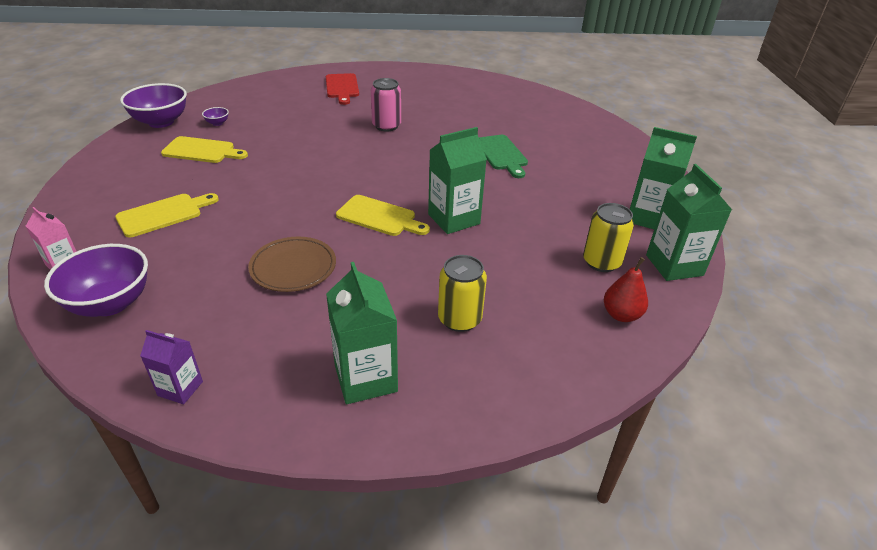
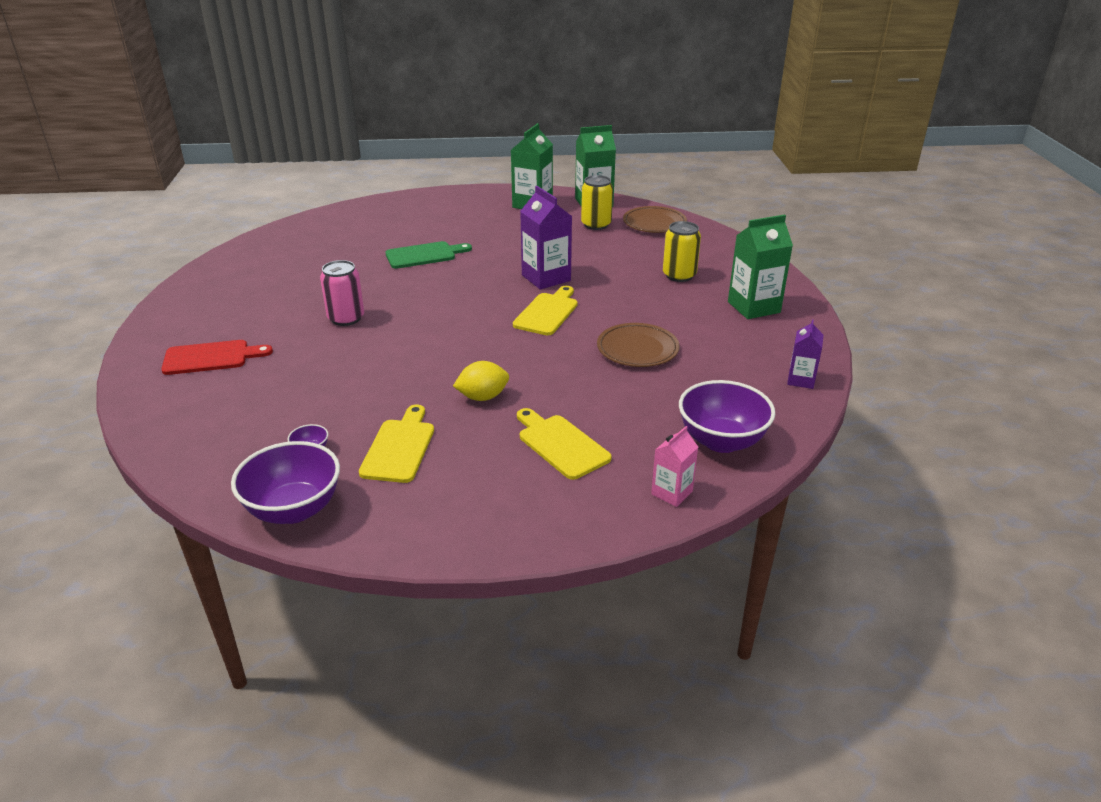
camera: 90 degrees left, 5 degrees down
(248, 181) = (482, 397): none -> yellow lemon
(454, 219) = (546, 278): green carton -> purple carton
(621, 315) = (654, 223): red pear -> brown plate

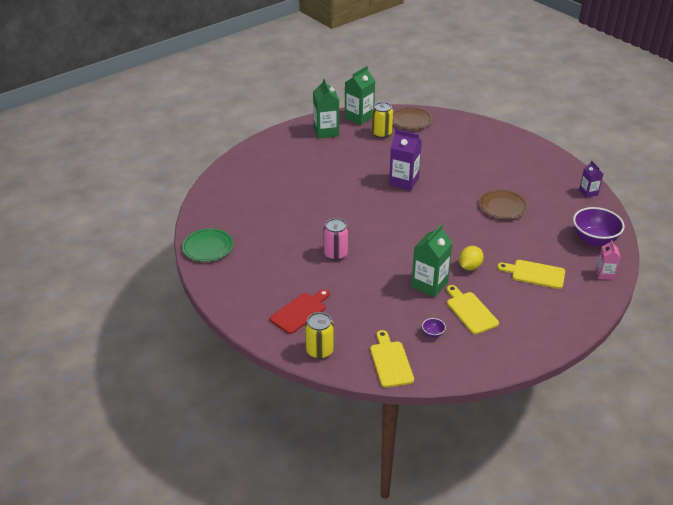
camera: 35 degrees left, 5 degrees up
(233, 263) = (208, 247): none -> green plate
(294, 509) = (469, 364): purple bowl -> none
(424, 255) = (316, 194): green cutting board -> none
(547, 312) = (434, 204): yellow cutting board -> yellow cutting board (390, 362)
(679, 275) = (466, 152): yellow can -> yellow can (319, 350)
(753, 307) = (523, 158): green carton -> green carton (429, 284)

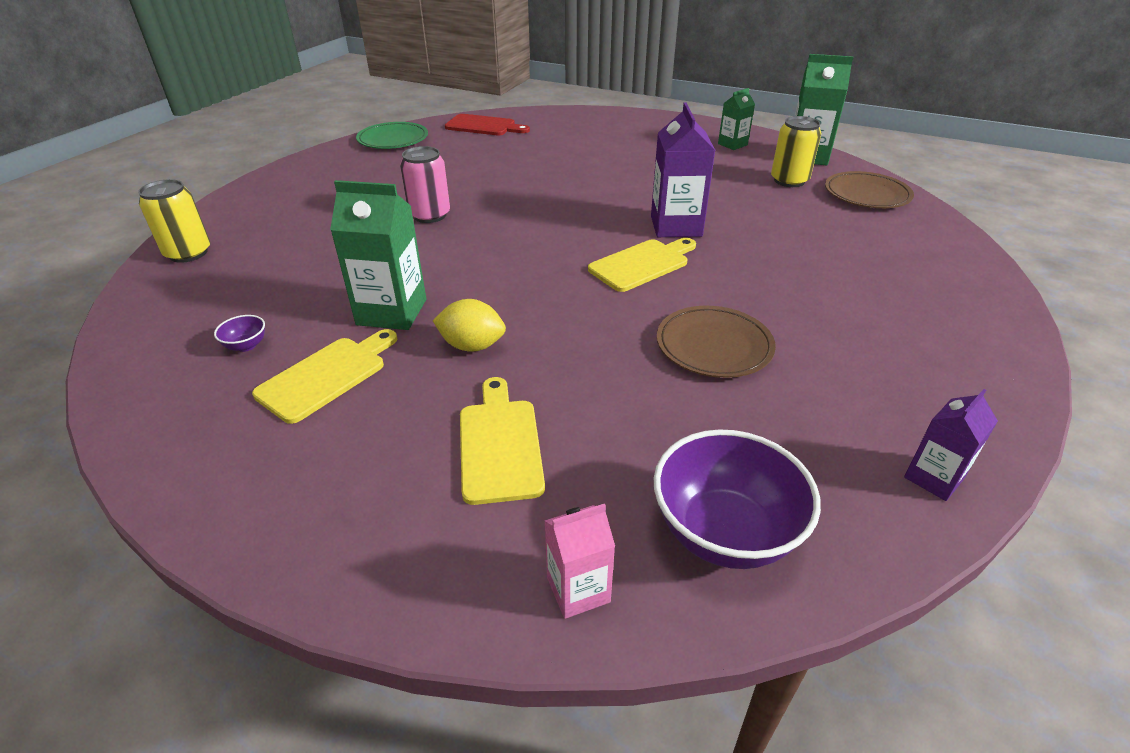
camera: 65 degrees right, 0 degrees up
(300, 312) = (277, 220): red cutting board -> red cutting board (483, 126)
(326, 131) = (732, 144): green carton -> green carton, size x0.58
(390, 362) = (162, 318): yellow cutting board -> yellow cutting board (642, 264)

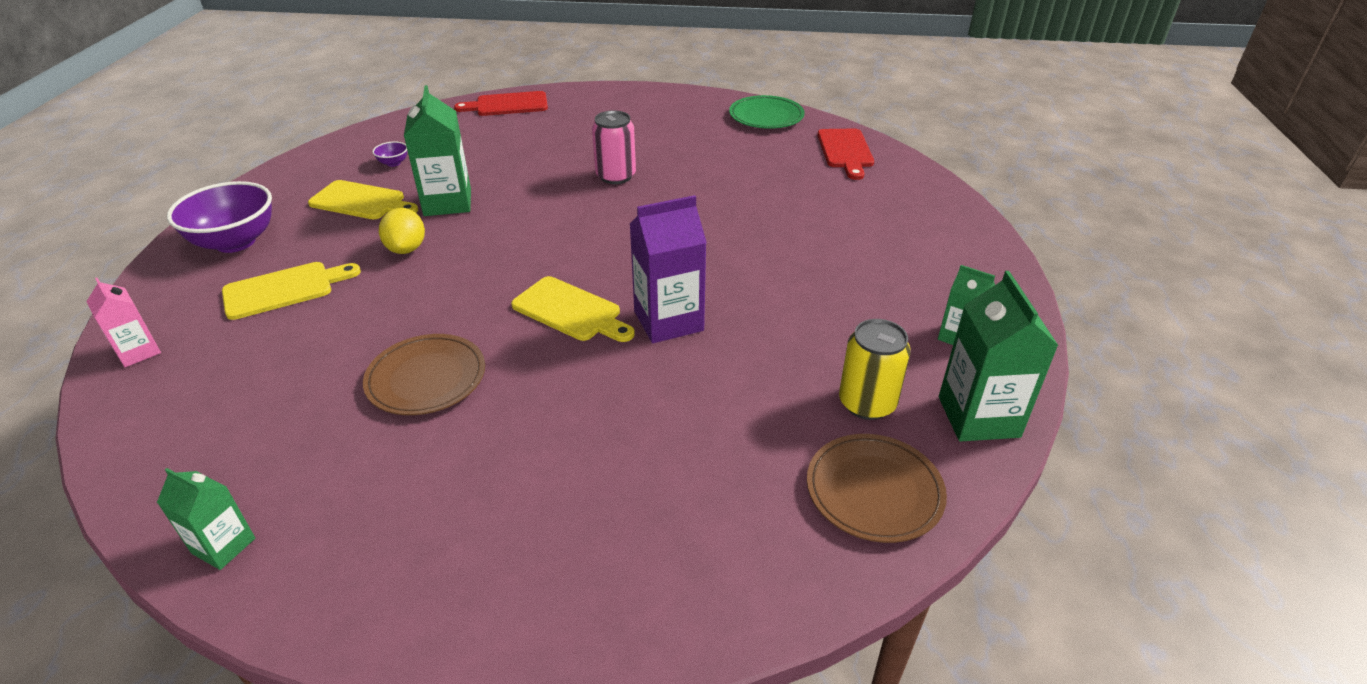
camera: 70 degrees right, 0 degrees up
(188, 253) = (508, 105): yellow can -> red cutting board
(724, 532) = (177, 412): purple bowl -> purple bowl (235, 242)
(933, 478) = (223, 546): purple carton -> green carton

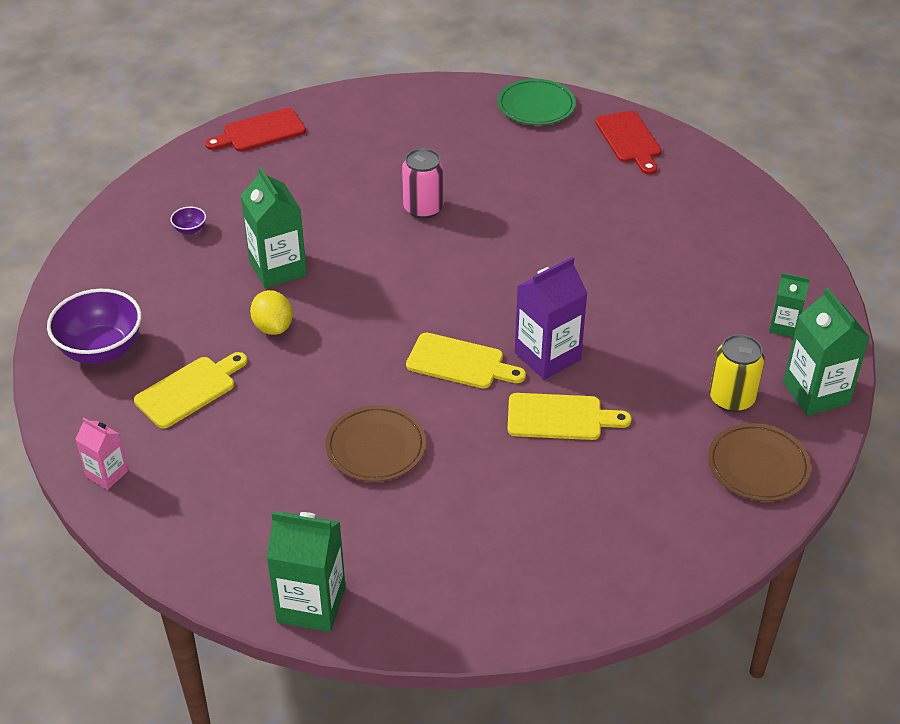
camera: 15 degrees left, 5 degrees up
(223, 546) = (311, 604): green carton -> green carton, size x1.73
(361, 201) = (191, 282): yellow cutting board -> yellow cutting board (560, 417)

